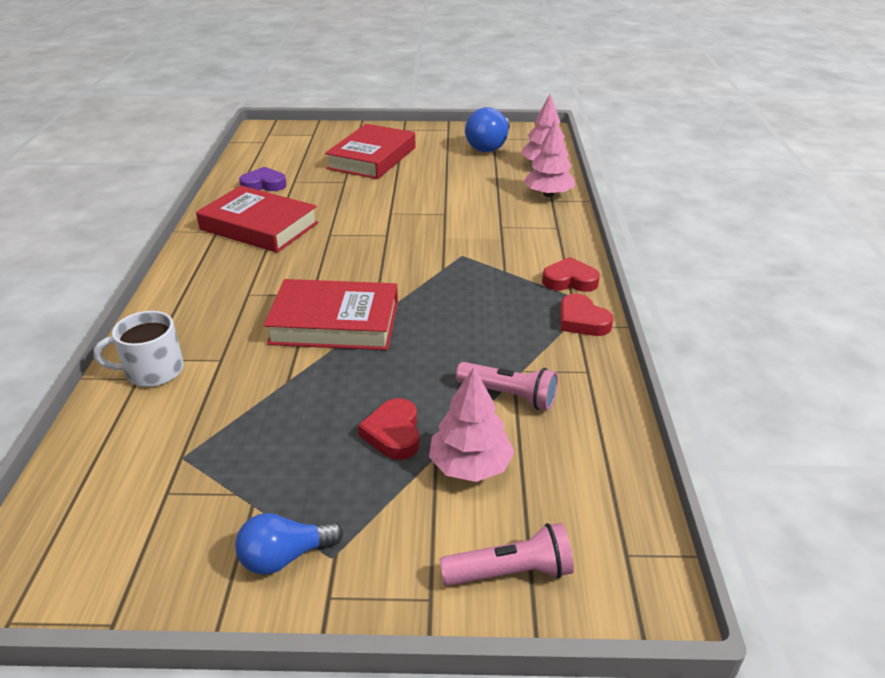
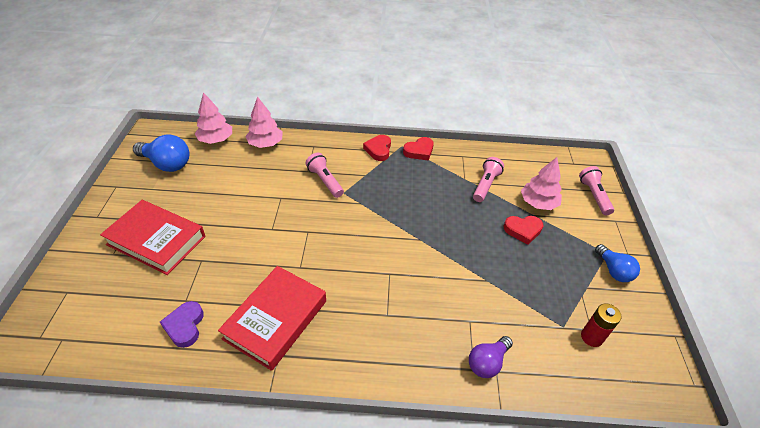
camera: 90 degrees left, 10 degrees up
(152, 371) = (487, 362): white mug -> purple light bulb
(152, 489) = (591, 337): none -> red battery
(335, 322) = (424, 259): red book -> none
(483, 240) = (325, 181): none -> pink flashlight

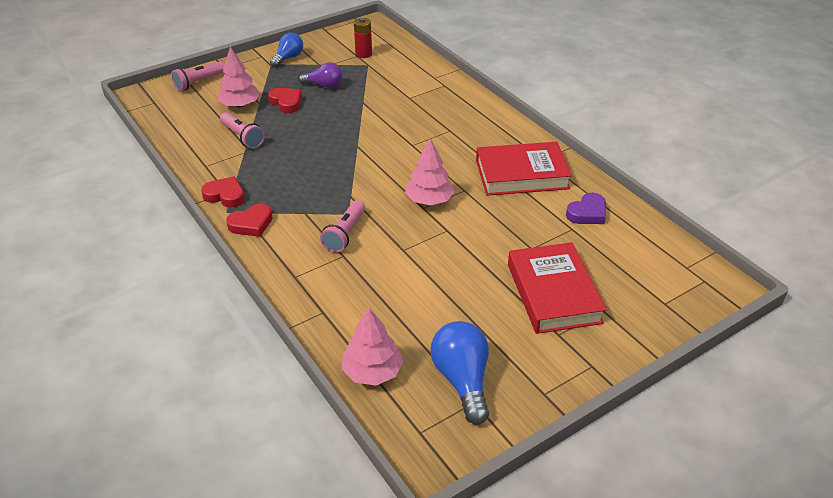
camera: 125 degrees left, 5 degrees down
(265, 144) = (332, 319): pink tree -> pink tree (429, 200)
(485, 185) = (242, 137): pink flashlight -> pink flashlight turned 120 degrees counterclockwise
(487, 362) = (433, 82): purple light bulb -> purple light bulb (324, 85)

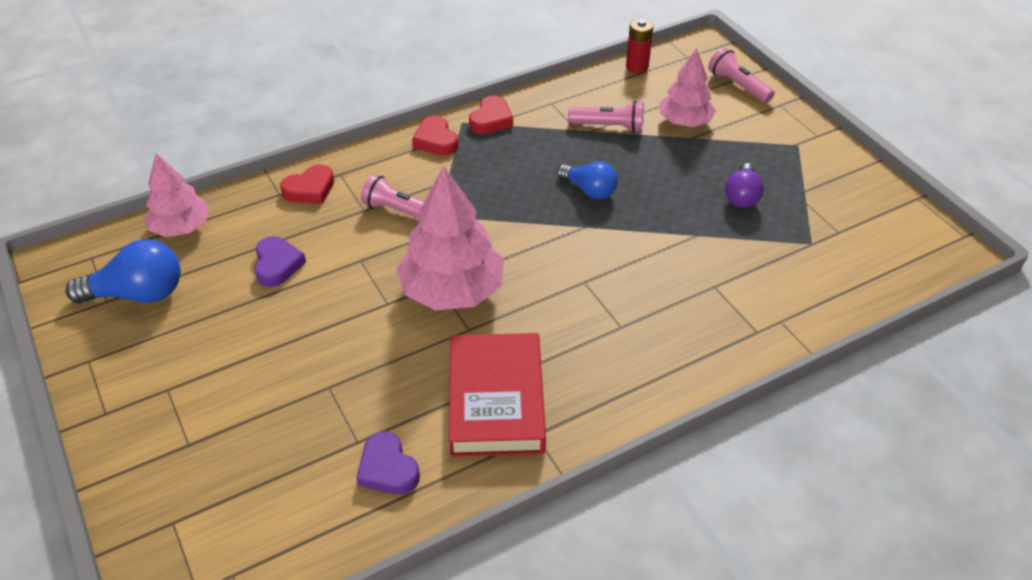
camera: 95 degrees right, 5 degrees up
(242, 137) = (609, 127): pink flashlight -> pink flashlight turned 135 degrees counterclockwise
(286, 102) = (692, 161): red heart -> red heart (310, 189)
(288, 58) = (817, 160): blue light bulb -> blue light bulb (589, 190)
(363, 54) = (845, 239): red battery -> red battery (637, 66)
(414, 296) = (277, 265): none -> purple heart
(429, 200) = (452, 290): pink tree -> pink tree, size x1.59
(553, 293) = (236, 396): red book -> none

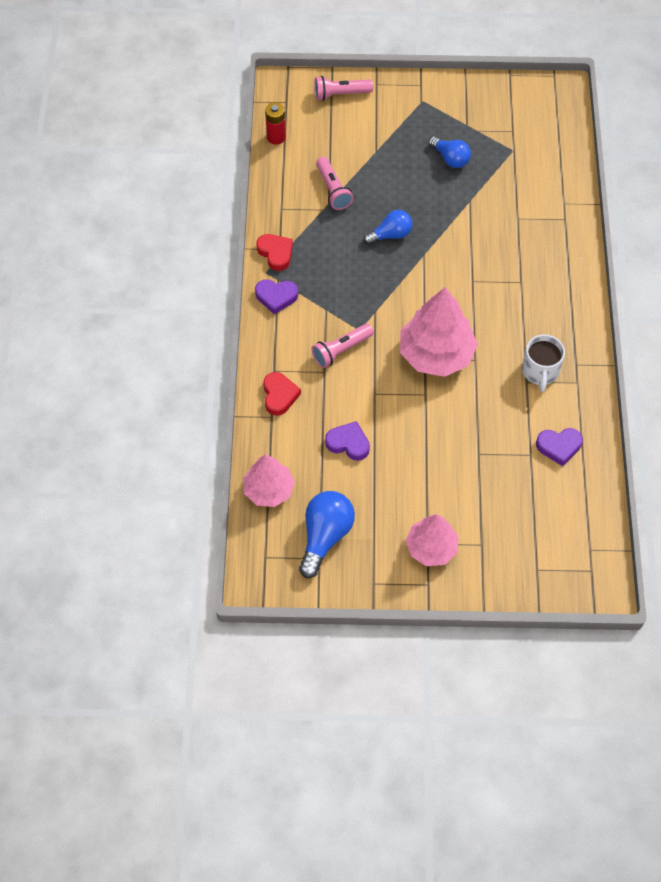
camera: 60 degrees left, 15 degrees up
(436, 140) = (276, 297): red heart -> purple heart
(496, 400) = (540, 371): red book -> white mug
(609, 127) = (333, 190): pink flashlight -> pink flashlight turned 120 degrees clockwise
(685, 121) = (357, 145): pink tree -> pink tree (431, 548)
(742, 196) = (450, 158): purple light bulb -> blue light bulb

